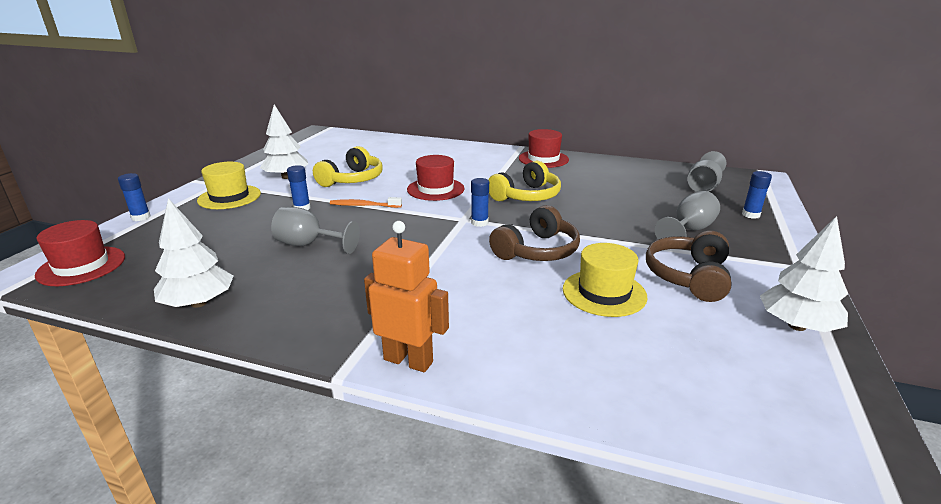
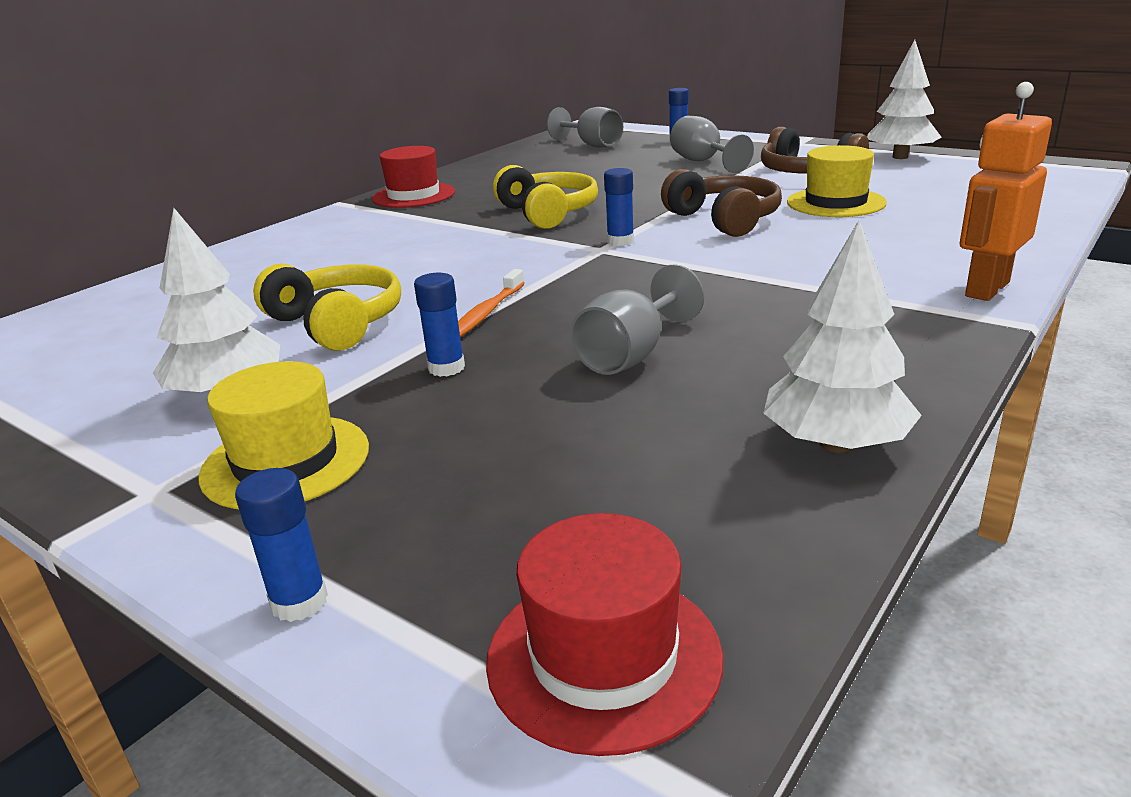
camera: 70 degrees left, 0 degrees up
(435, 189) = (464, 261): red hat -> none

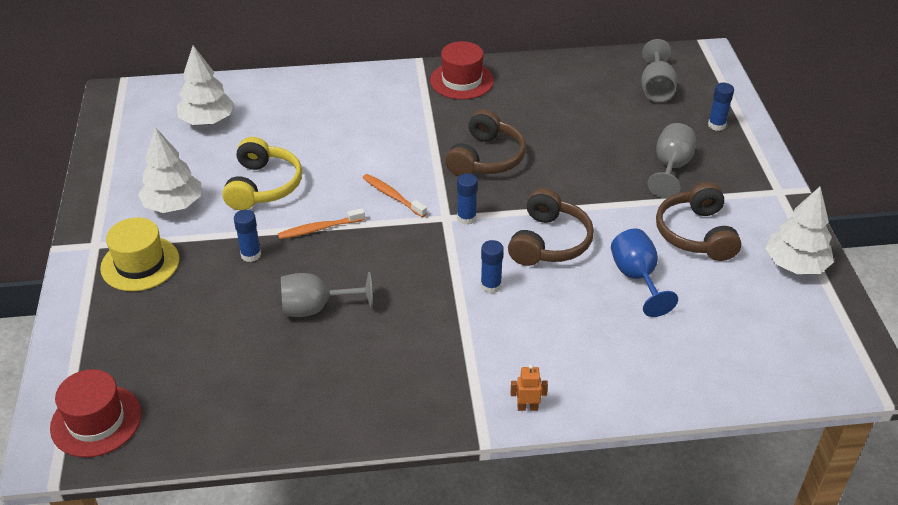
camera: 45 degrees right, 15 degrees up
(299, 602) = (68, 331): blue glue stick -> blue glue stick (491, 286)
(514, 263) = (393, 196): none -> orange toothbrush
(547, 213) = (486, 158): yellow headphones -> brown headphones
(835, 444) = (283, 418): white tree -> white tree (207, 121)
(836, 203) = (637, 278): yellow hat -> blue goblet
(986, 289) = (527, 407): orange robot -> orange robot, size x0.48

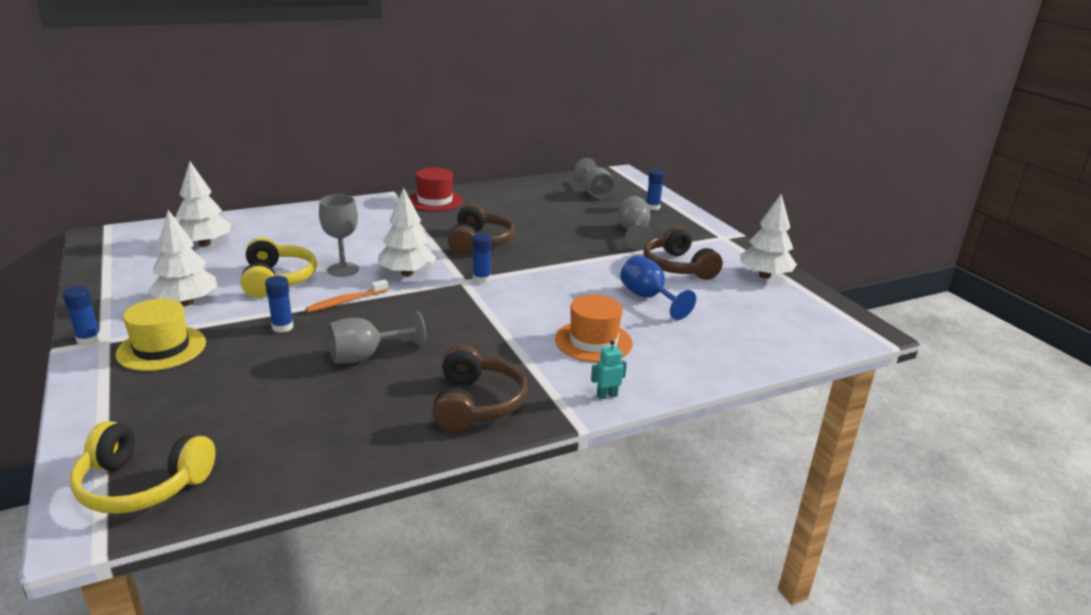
camera: 20 degrees left, 15 degrees down
(96, 421) = (142, 484): red hat -> yellow headphones
(330, 181) = (343, 269): none -> grey goblet
(393, 196) = (407, 273): orange toothbrush -> white tree
(491, 286) = (527, 319): blue glue stick -> blue glue stick (89, 339)
(527, 407) = (606, 395): orange robot -> turquoise robot
(546, 331) = (593, 341): none -> orange hat
(549, 242) = (562, 285): brown headphones -> brown headphones (476, 403)

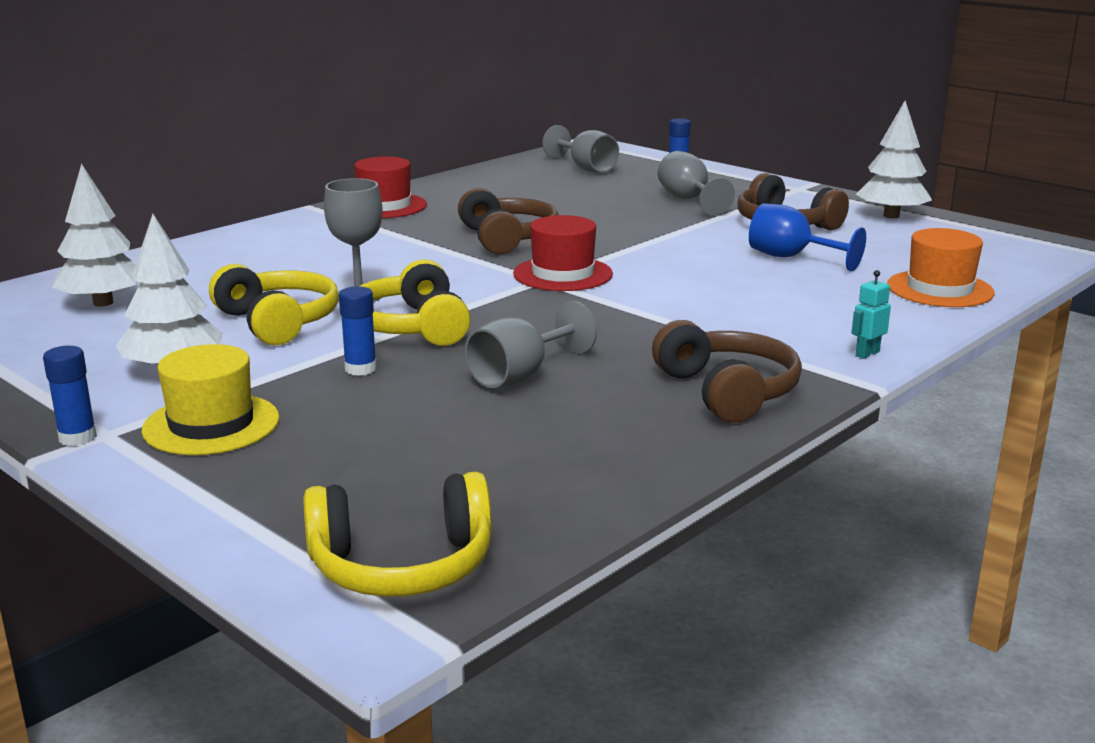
camera: 20 degrees left, 5 degrees down
(346, 301) = (412, 327): orange toothbrush -> yellow headphones
(407, 273) = (454, 284): white tree -> none
(481, 279) = (563, 274): blue glue stick -> red hat
(593, 341) = (783, 308): orange hat -> orange hat (940, 289)

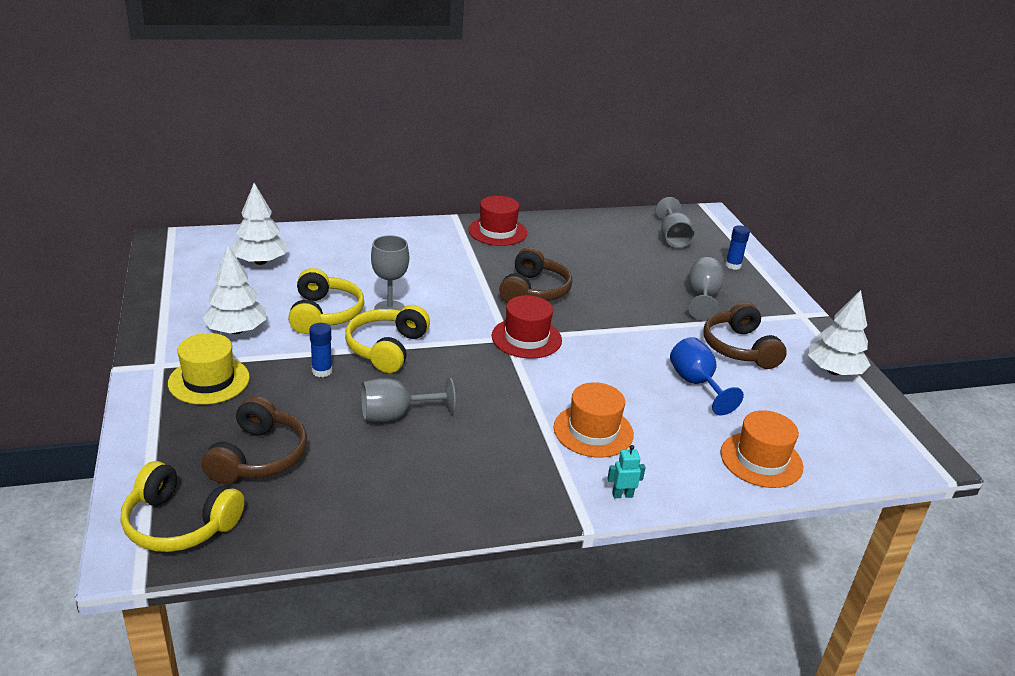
camera: 30 degrees right, 10 degrees up
(77, 437) = (145, 362): blue glue stick -> none
(727, 392) = (491, 484): brown headphones -> brown headphones (258, 456)
(755, 319) = (593, 431): none -> orange hat

